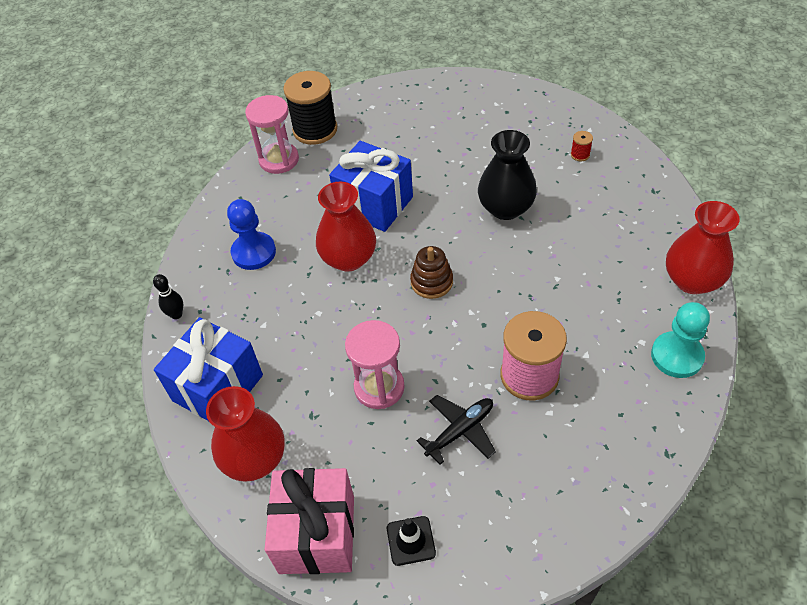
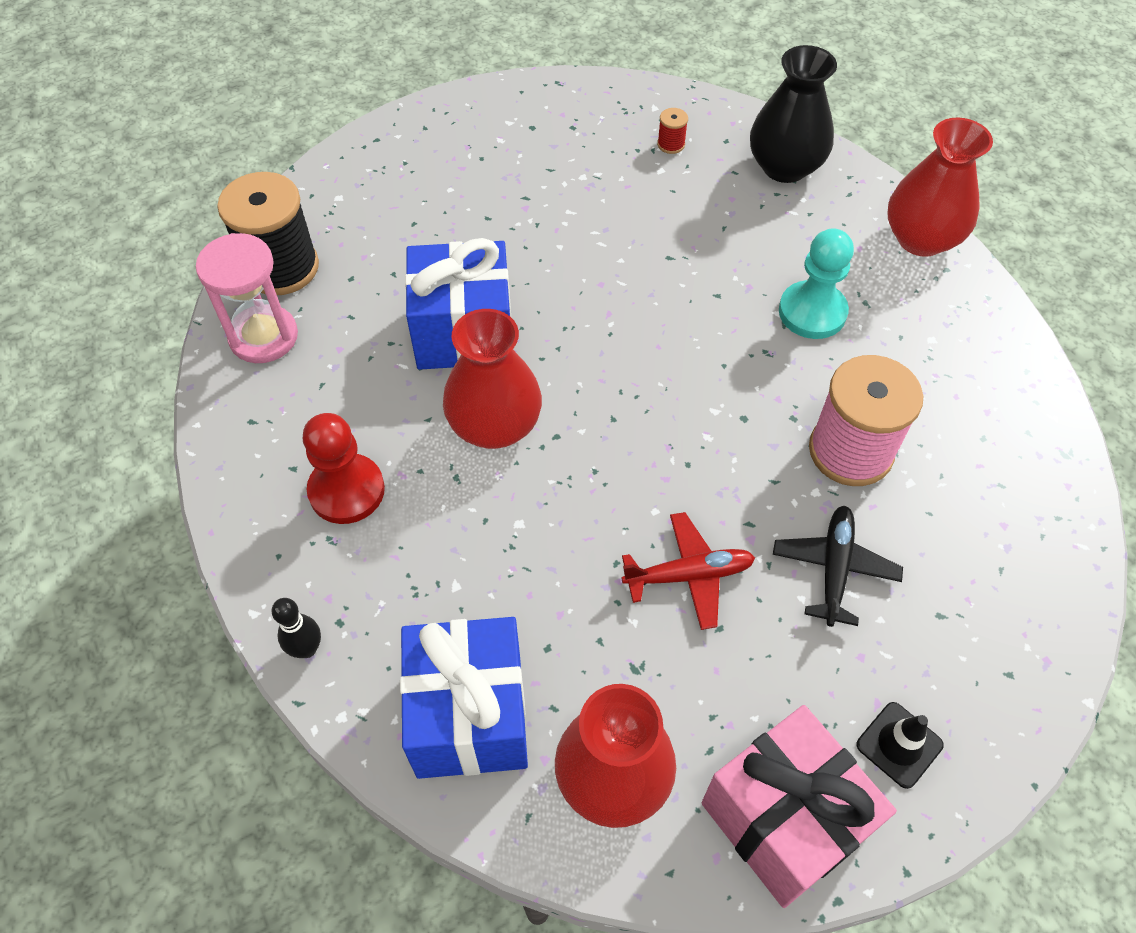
camera: 40 degrees left, 5 degrees up
(254, 252) = (346, 490): blue pawn -> red pawn
(379, 387) = (689, 575): pink hourglass -> red plane
(431, 282) = (633, 398): brown stacking toy -> none
(505, 208) = (640, 254): black vase -> black vase (784, 167)
(677, 356) = (980, 336): turquoise pawn -> turquoise pawn (812, 312)

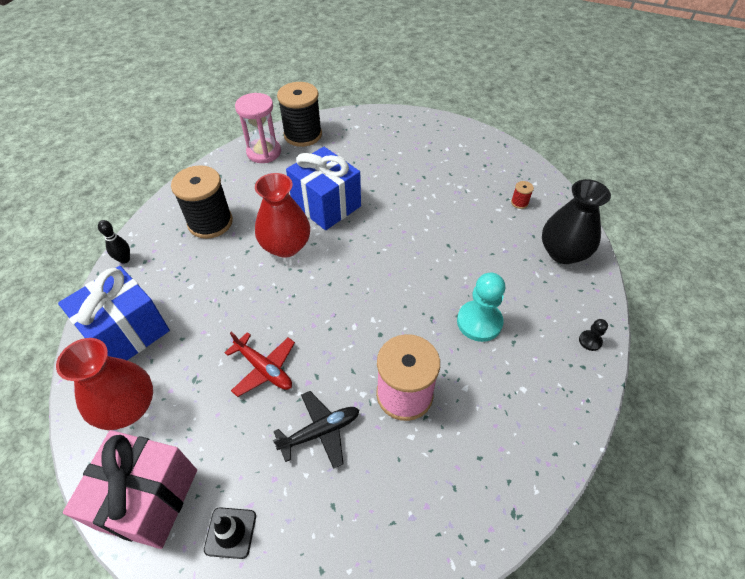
camera: 50 degrees right, 5 degrees down
(346, 490) = (210, 222): red pawn -> black spool
(921, 239) = (590, 341): red vase -> black pawn

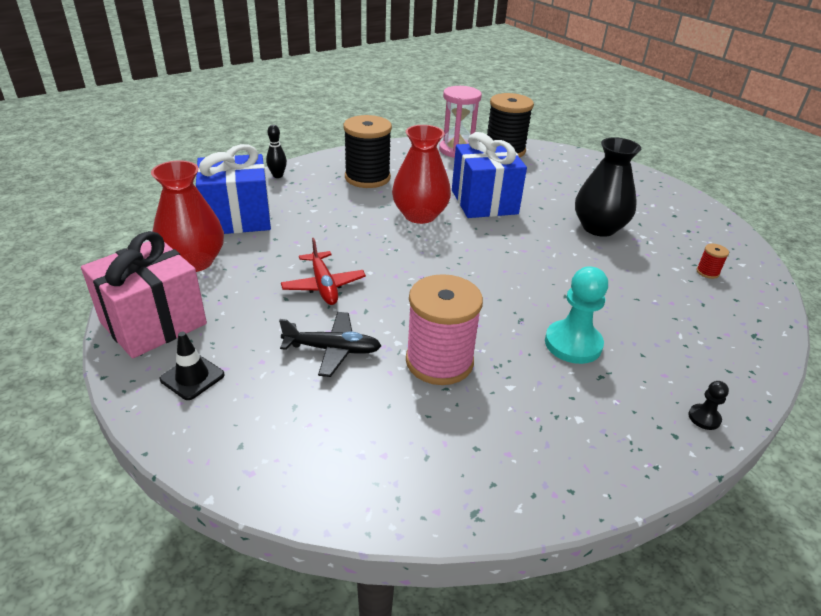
camera: 30 degrees right, 15 degrees down
(563, 252) = (731, 331): black vase -> black vase (599, 228)

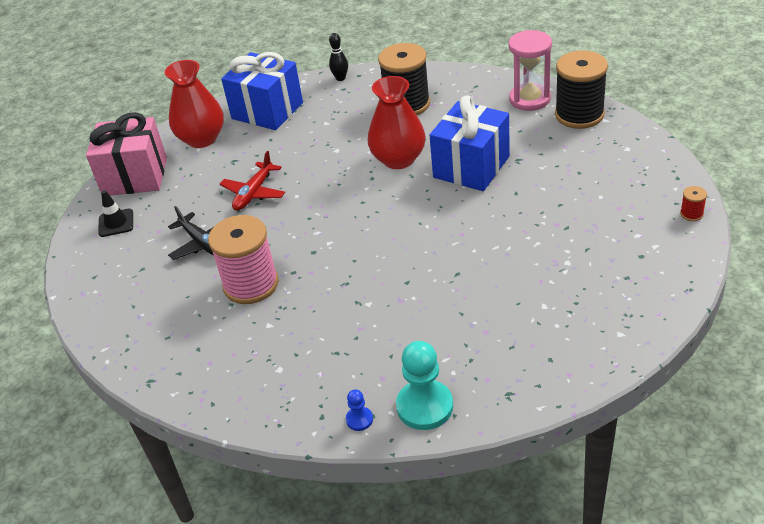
camera: 50 degrees right, 5 degrees up
(573, 344) = (353, 320): turquoise pawn -> turquoise pawn (424, 406)
(599, 228) = (537, 236): black vase -> none
(704, 418) = (359, 419): black pawn -> blue pawn
(707, 272) = (568, 323): red spool -> red spool (691, 214)

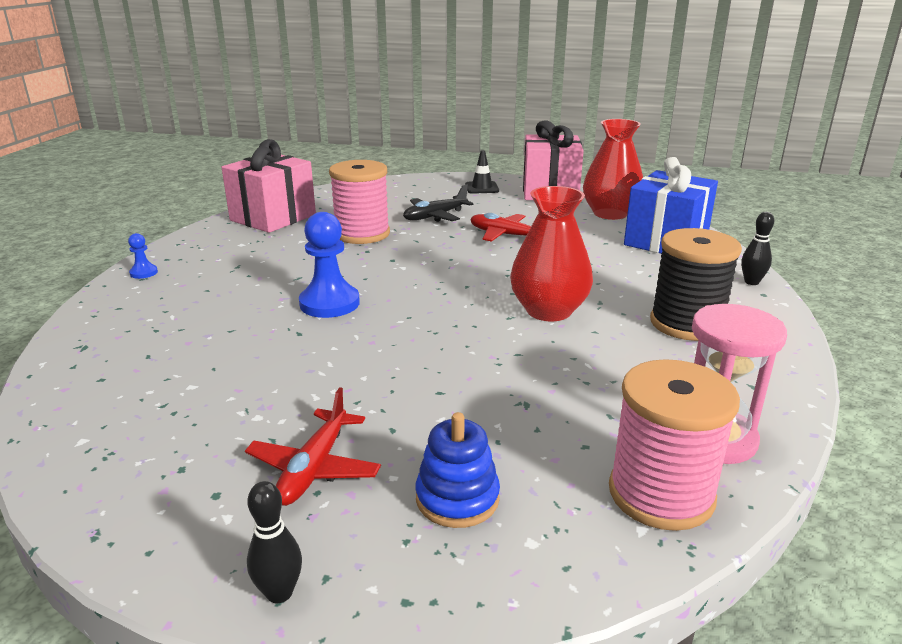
camera: 90 degrees right, 15 degrees down
(199, 368) = (273, 217): none -> pink gift
(405, 269) = (329, 303): none -> blue pawn
(424, 406) = (122, 301): turquoise pawn -> none
(471, 167) = (516, 361): blue gift -> none
(579, 115) = (661, 494): black spool -> pink spool
(605, 225) = (314, 468): none -> red plane
(608, 173) = (457, 498): none -> blue stacking toy
(691, 214) = (279, 593): red spool -> black bowling pin

